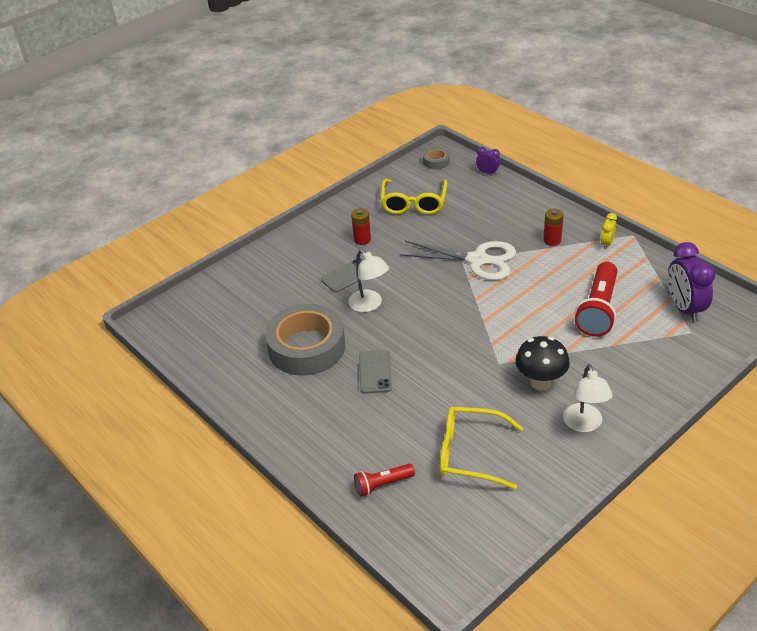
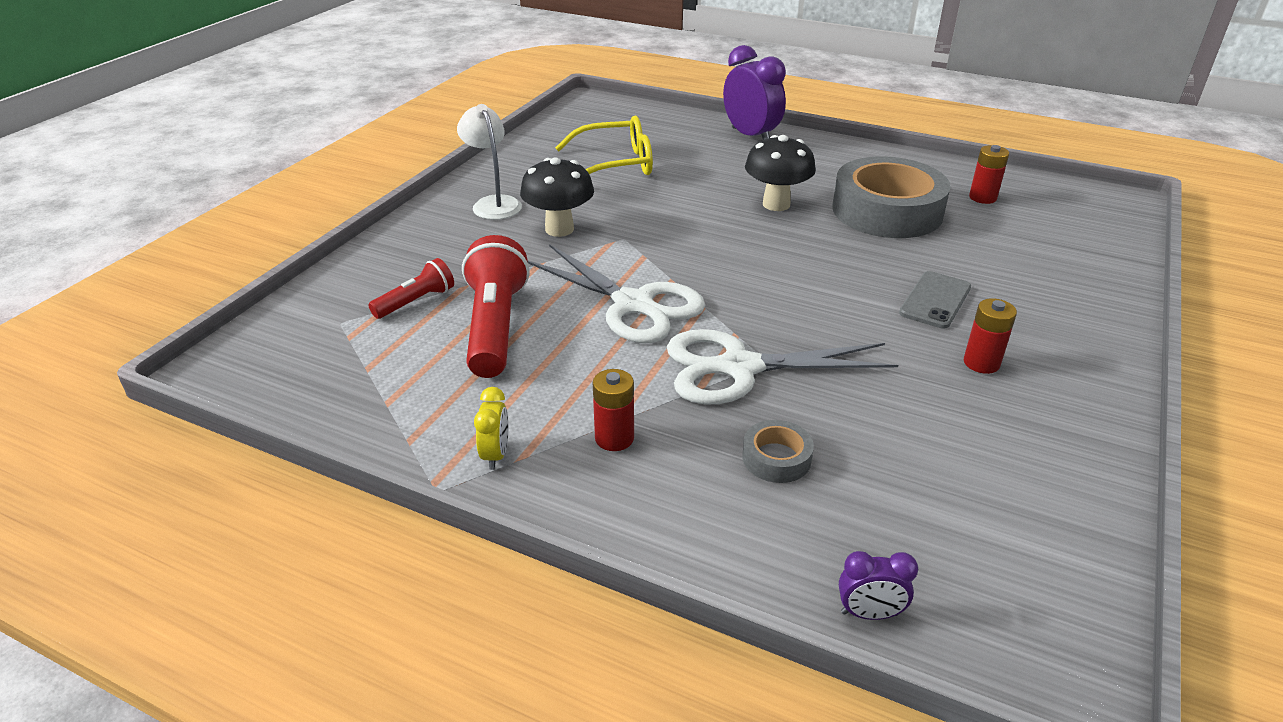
camera: 155 degrees right, 5 degrees down
(231, 344) = (982, 197): none -> red battery
(369, 305) = (857, 268): white lamp -> none
(375, 372) = (776, 204): grey phone -> black mushroom
(382, 485) = (690, 134): red flashlight -> red flashlight (416, 301)
(414, 203) = (966, 467): yellow glasses -> none
(436, 161) = (1041, 624): grey tape -> grey tape (776, 458)
(514, 308) = (633, 304): none -> white scissors
(684, 308) = (344, 356): purple clock -> purple clock (751, 136)

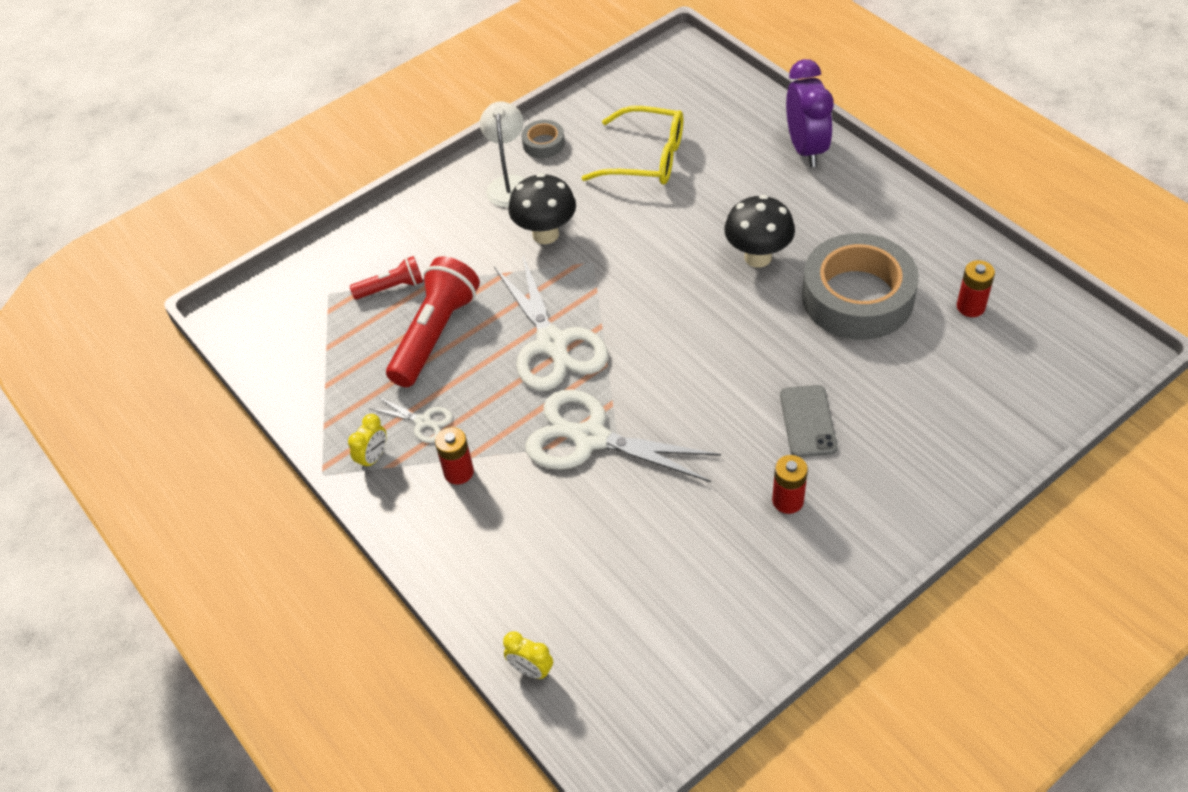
camera: 30 degrees right, 15 degrees up
(535, 404) = (423, 422): none -> white scissors
(776, 458) = (558, 531): grey tape -> grey tape (543, 143)
(869, 613) = (531, 670): purple clock -> yellow clock
(935, 300) = (808, 421): grey phone -> grey phone turned 60 degrees counterclockwise

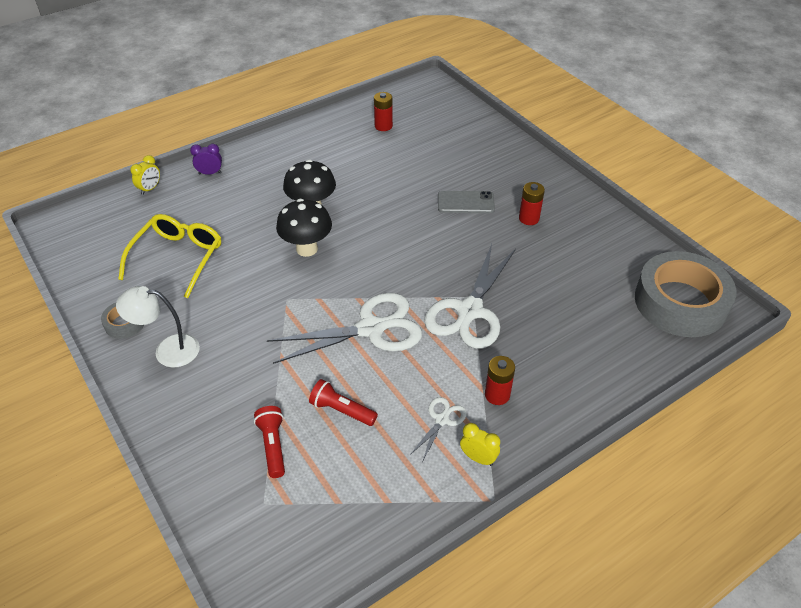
camera: 90 degrees left, 5 degrees down
(435, 334) = (341, 410): red flashlight -> red flashlight, size x0.54
(531, 670) = (671, 355): yellow clock -> yellow clock (150, 189)
(545, 234) = (243, 327): black mushroom -> black mushroom (307, 249)
(806, 149) = (210, 173): purple clock -> purple clock, size x0.50
(857, 297) = (363, 168): grey tape -> grey tape (680, 302)

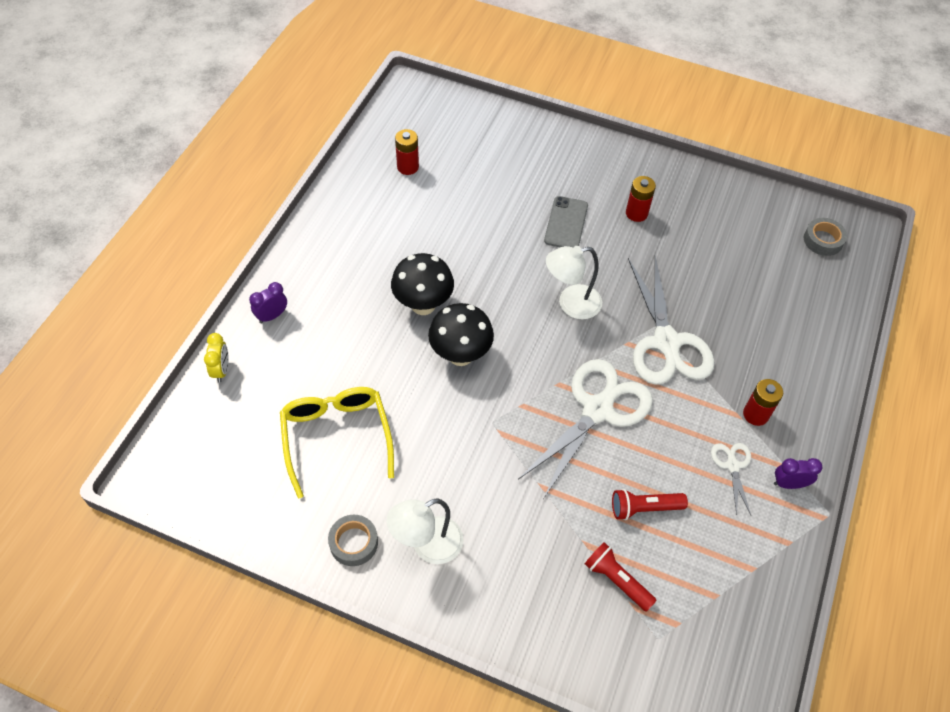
camera: 35 degrees left, 10 degrees up
(418, 253) = (571, 304): none -> white lamp
(465, 202) = (566, 223): grey phone -> grey phone turned 45 degrees counterclockwise
(478, 458) = (789, 484): yellow clock -> purple clock
(680, 302) = (823, 240): grey tape -> grey tape, size x0.43

